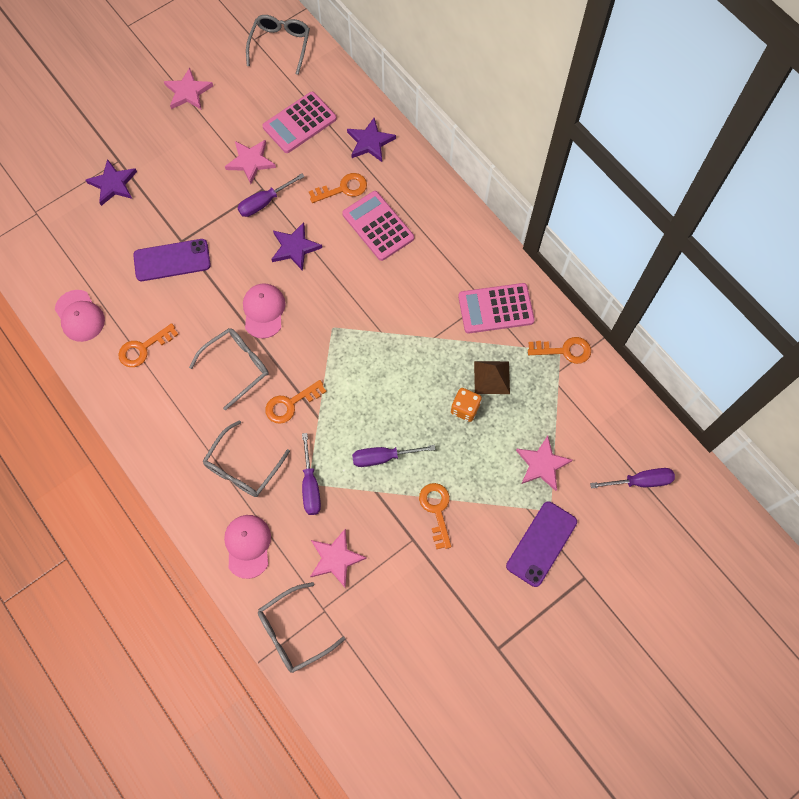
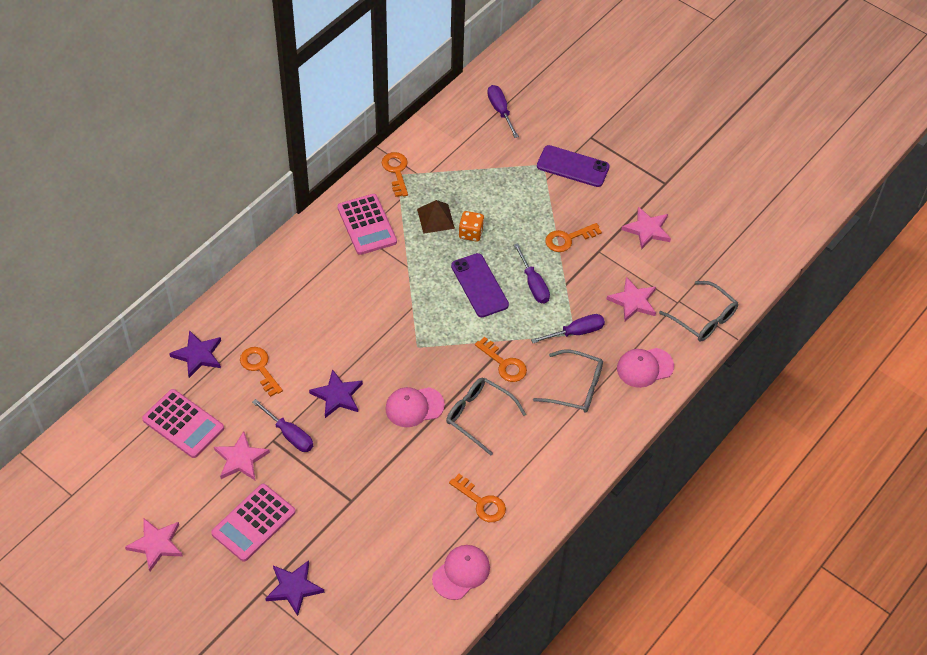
camera: 105 degrees left, 15 degrees down
(172, 260) = (376, 503): purple phone -> purple phone (479, 285)
(280, 45) = (78, 466): grey glasses -> none
(378, 226) = (298, 330): pink calculator -> pink calculator (253, 522)
(542, 464) = (505, 174): pink star -> pink star (647, 230)

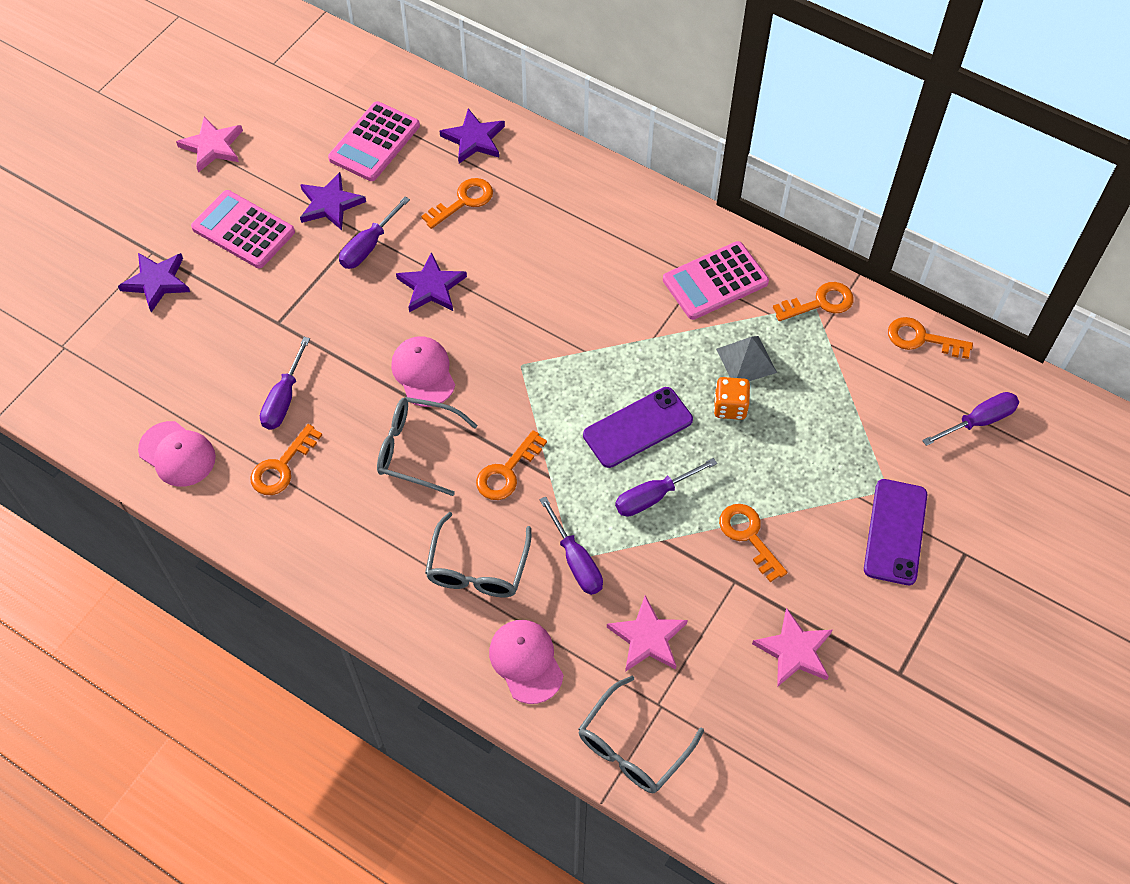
camera: 85 degrees right, 5 degrees up
(241, 459) = (330, 204): pink star -> purple star
(423, 499) = (283, 399): none -> purple screwdriver
(434, 125) = (921, 339): none -> orange key
(435, 218) = (746, 360): brown pyramid -> grey pyramid
(479, 416) = (417, 449): grey glasses -> grey glasses turned 105 degrees counterclockwise

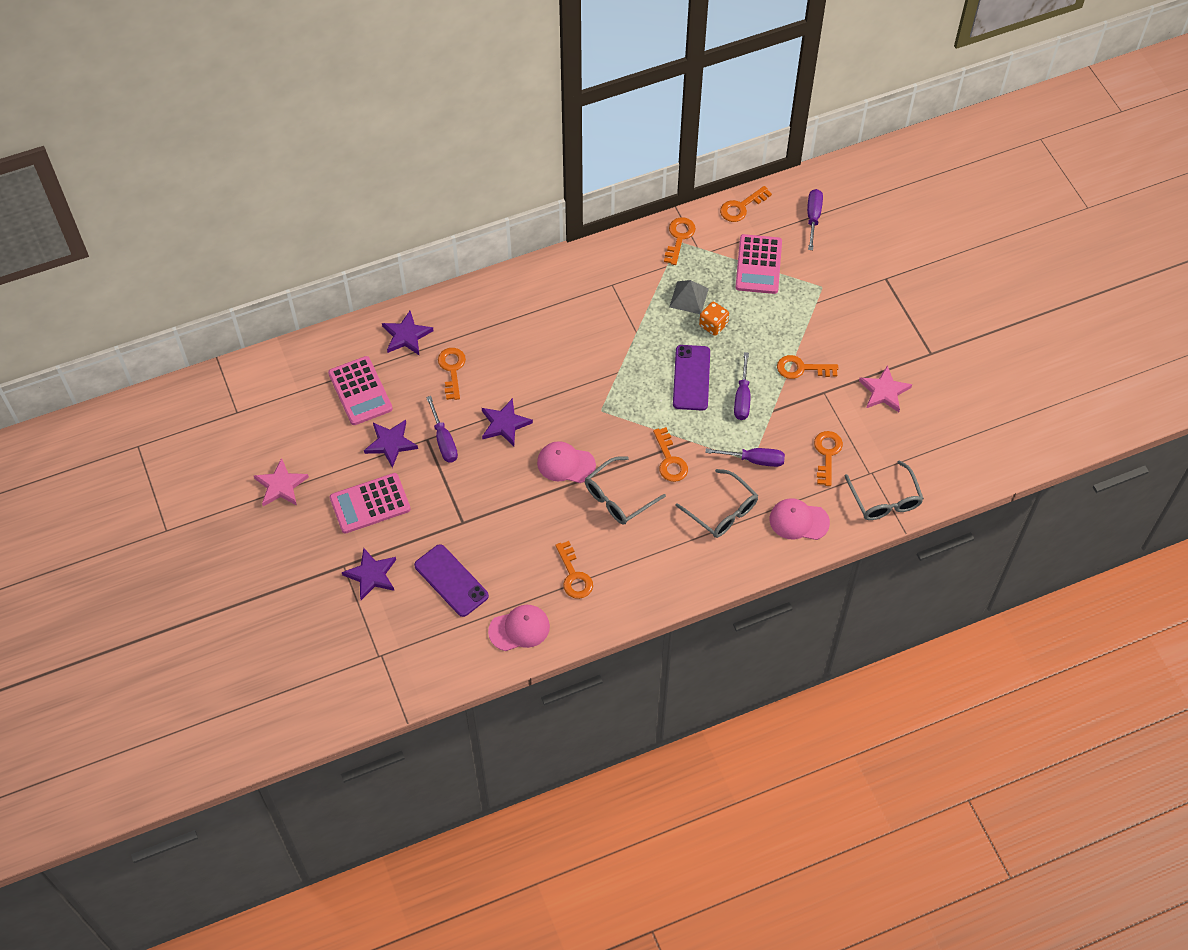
camera: 55 degrees left, 0 degrees up
(283, 399) = (525, 549): purple screwdriver -> none
(647, 638) = (827, 454): pink star -> orange key
(715, 281) = (622, 278): pink calculator -> pink calculator (758, 265)
(895, 532) = (850, 300): purple phone -> purple phone (451, 580)

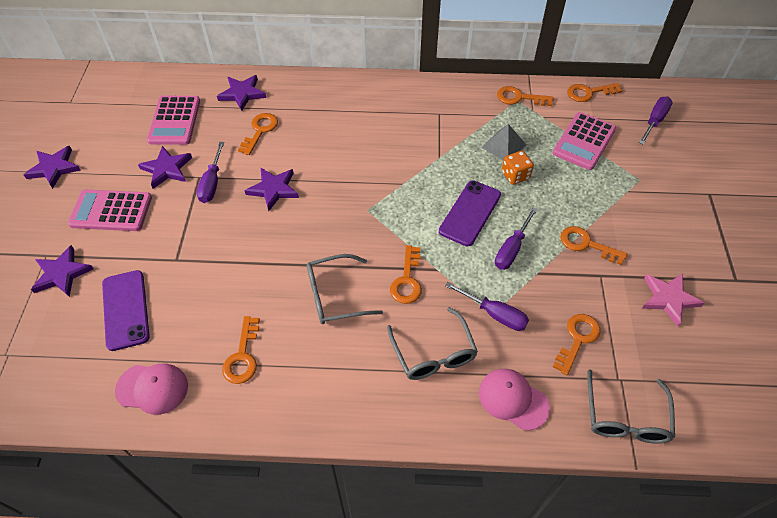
camera: 25 degrees right, 5 degrees down
(281, 485) = (54, 168): pink star -> purple star
(565, 464) = (305, 244): pink cap -> none
(679, 238) = (519, 98): orange key -> orange key turned 120 degrees counterclockwise

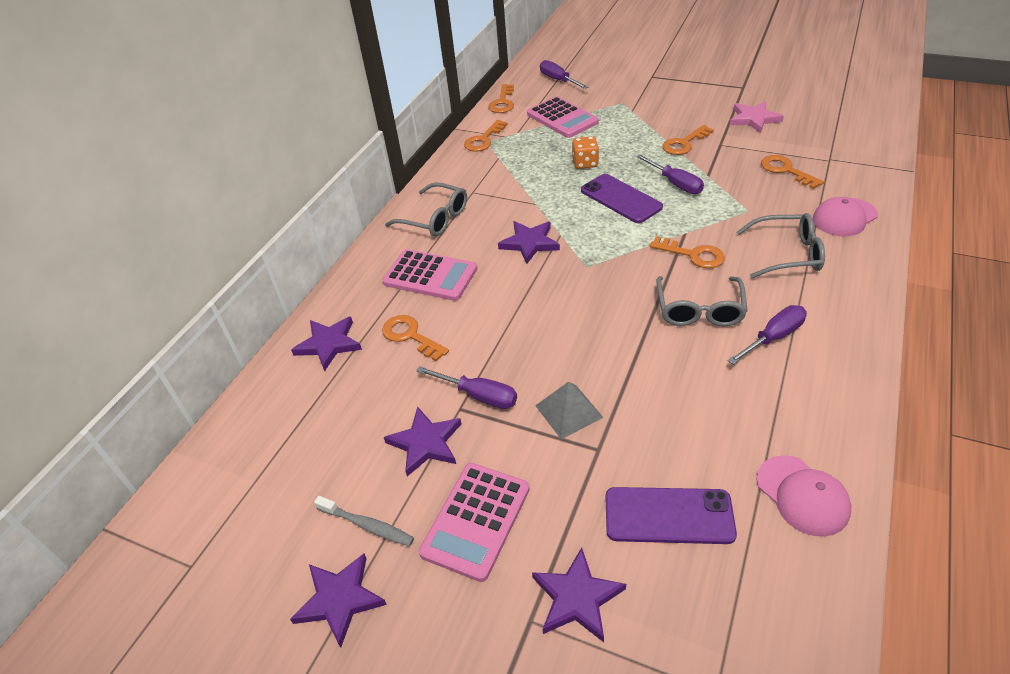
camera: 65 degrees left, 10 degrees down
(102, 163) = (367, 525): none -> grey toothbrush
(152, 388) = (802, 495): pink cap -> pink cap turned 120 degrees clockwise
(174, 121) = (332, 424): pink calculator -> pink calculator (430, 276)
(243, 356) = (767, 399): orange key -> none
(273, 189) = (519, 337): purple star -> purple star (529, 243)
(495, 314) = (749, 208): purple screwdriver -> purple screwdriver (774, 337)
(503, 146) = (543, 162): grey pyramid -> grey pyramid (568, 411)
(625, 417) = (866, 165): grey glasses -> grey glasses (435, 218)

